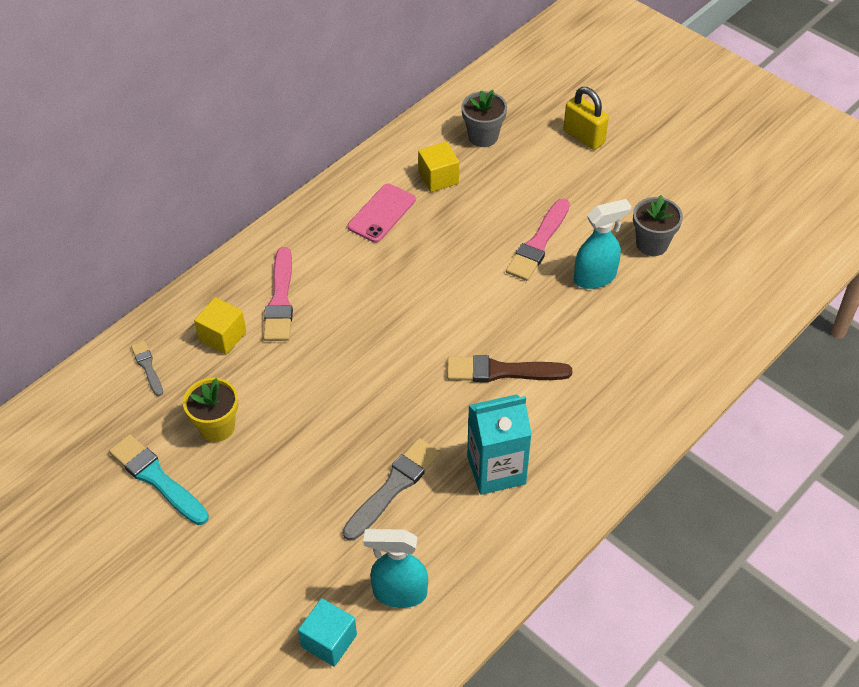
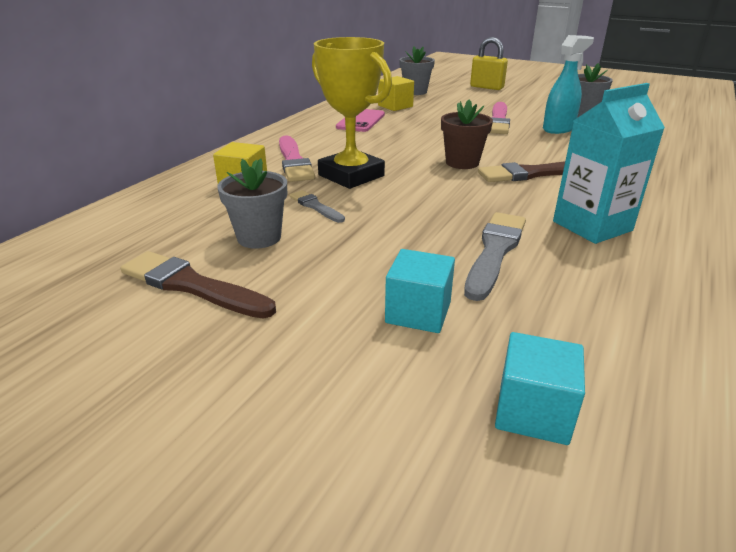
camera: 15 degrees left, 20 degrees down
(147, 367) = (163, 210): grey brush -> grey brush (315, 206)
(157, 478) = (192, 286): turquoise brush -> brown brush
(217, 427) = (259, 237): yellow flower pot -> grey flower pot
(302, 543) = (418, 312): none -> turquoise cube
(325, 339) = (351, 175): none -> yellow trophy
(399, 593) = (585, 338): turquoise spray bottle -> none
(444, 335) = (462, 163): none -> brown flower pot

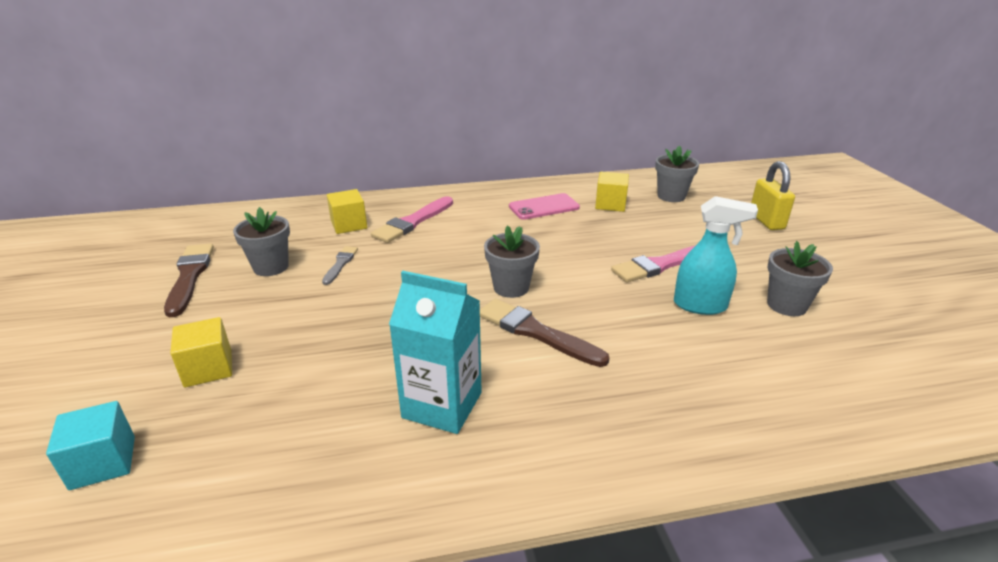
camera: 50 degrees right, 0 degrees up
(351, 175) = (414, 253): yellow trophy -> none
(418, 312) = (208, 368): turquoise cube -> yellow cube
(462, 163) = (511, 287): brown flower pot -> grey flower pot
(495, 251) = (334, 368): grey brush -> none

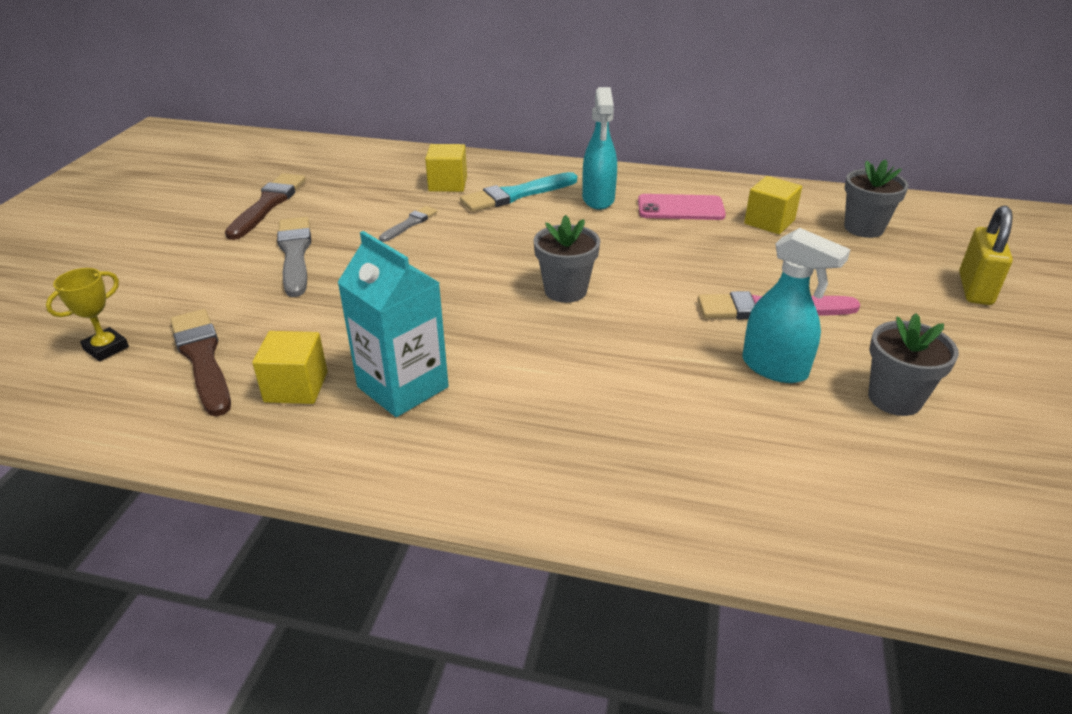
camera: 25 degrees right, 5 degrees up
(103, 462) = (106, 348): turquoise cube -> yellow trophy
(208, 368) = (229, 294): yellow cube -> yellow cube (296, 387)
(250, 314) = (295, 254): none -> grey brush
(271, 267) = (343, 212): grey flower pot -> none
(413, 222) = (516, 195): pink brush -> turquoise brush
(480, 213) = (598, 199): none -> turquoise spray bottle
(536, 332) = (553, 344): brown brush -> brown brush (202, 358)

